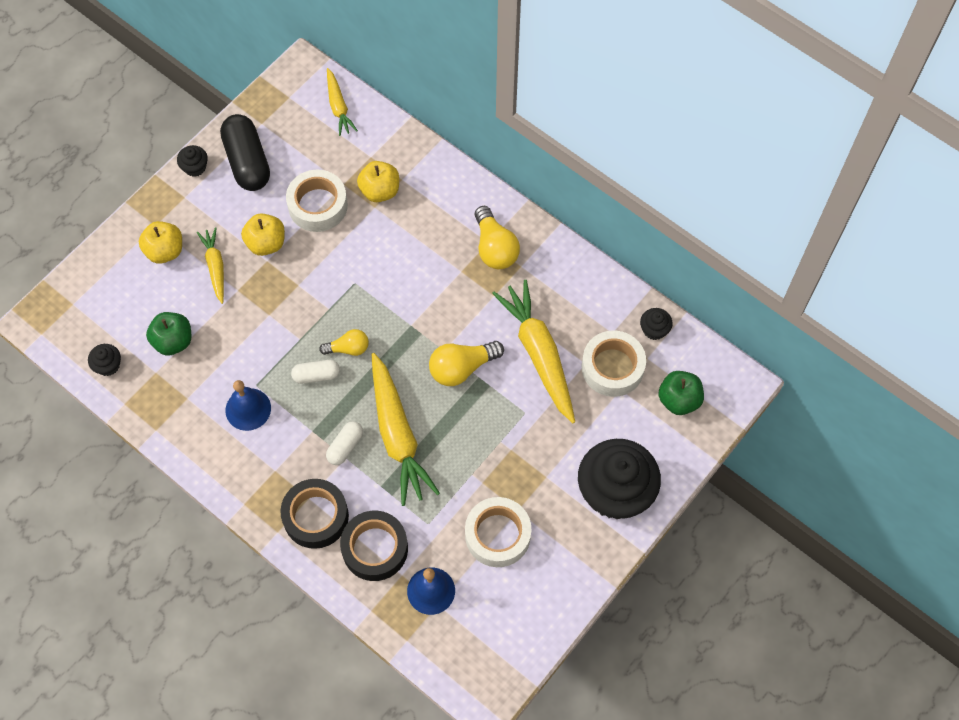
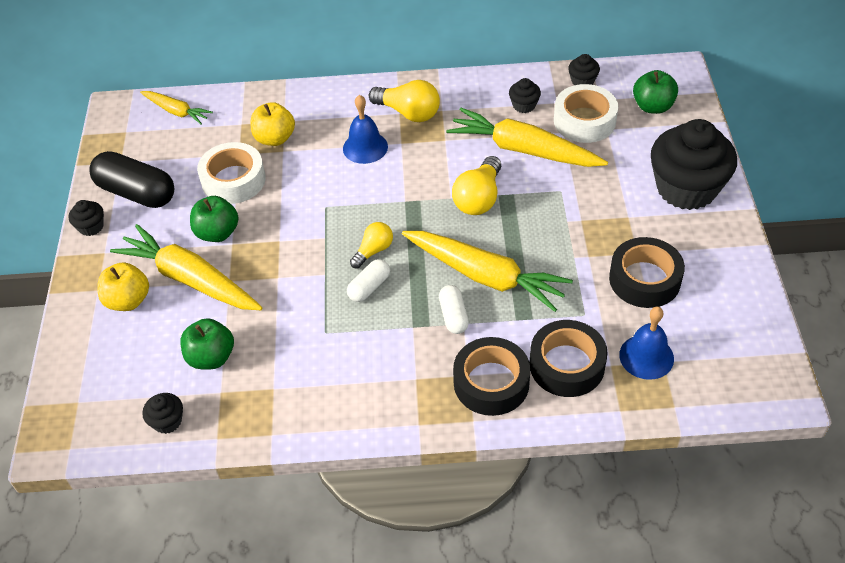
camera: 40 degrees left, 15 degrees down
(215, 267) = (190, 279): yellow carrot -> yellow carrot, size x1.83
(248, 409) = (338, 354): blue bell -> blue bell (365, 147)
(266, 243) = (217, 233): yellow apple -> green apple
(497, 535) = (644, 279): white tape -> black tape
(584, 314) = (524, 105): none -> black cupcake

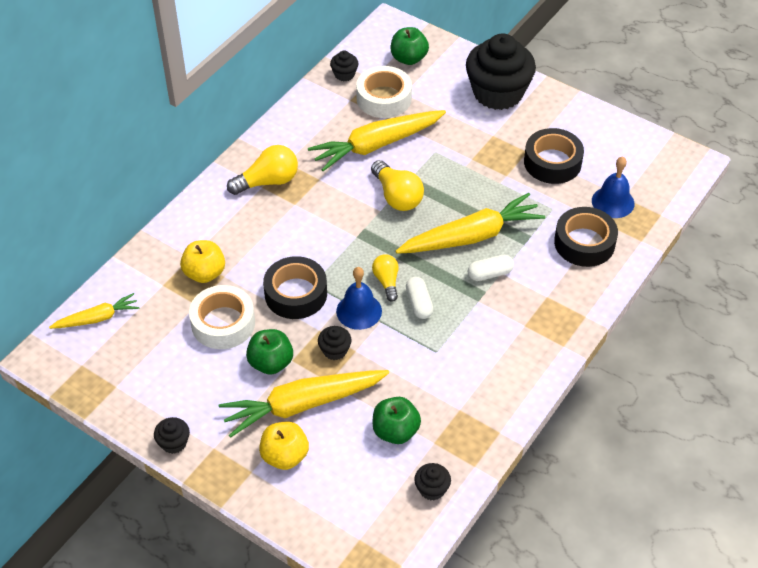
camera: 55 degrees left, 0 degrees up
(136, 192) = (167, 393): black capsule -> none
(365, 147) = (276, 226): blue bell -> blue bell (359, 311)
(453, 316) = (490, 274): white capsule -> white capsule turned 45 degrees counterclockwise
(491, 383) = (564, 288): black tape -> black tape (296, 294)
(524, 105) = (333, 118): black cupcake -> black cupcake (335, 350)

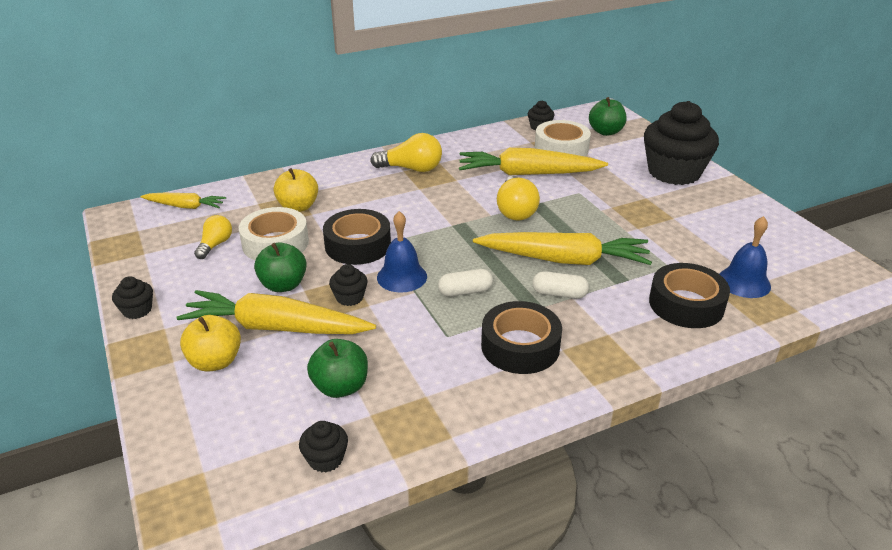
camera: 30 degrees right, 15 degrees down
(387, 281) = (449, 265): yellow light bulb -> yellow light bulb (215, 245)
(419, 303) = (465, 292): white capsule -> white capsule turned 60 degrees clockwise
(552, 162) = (695, 233): black tape -> black tape (520, 346)

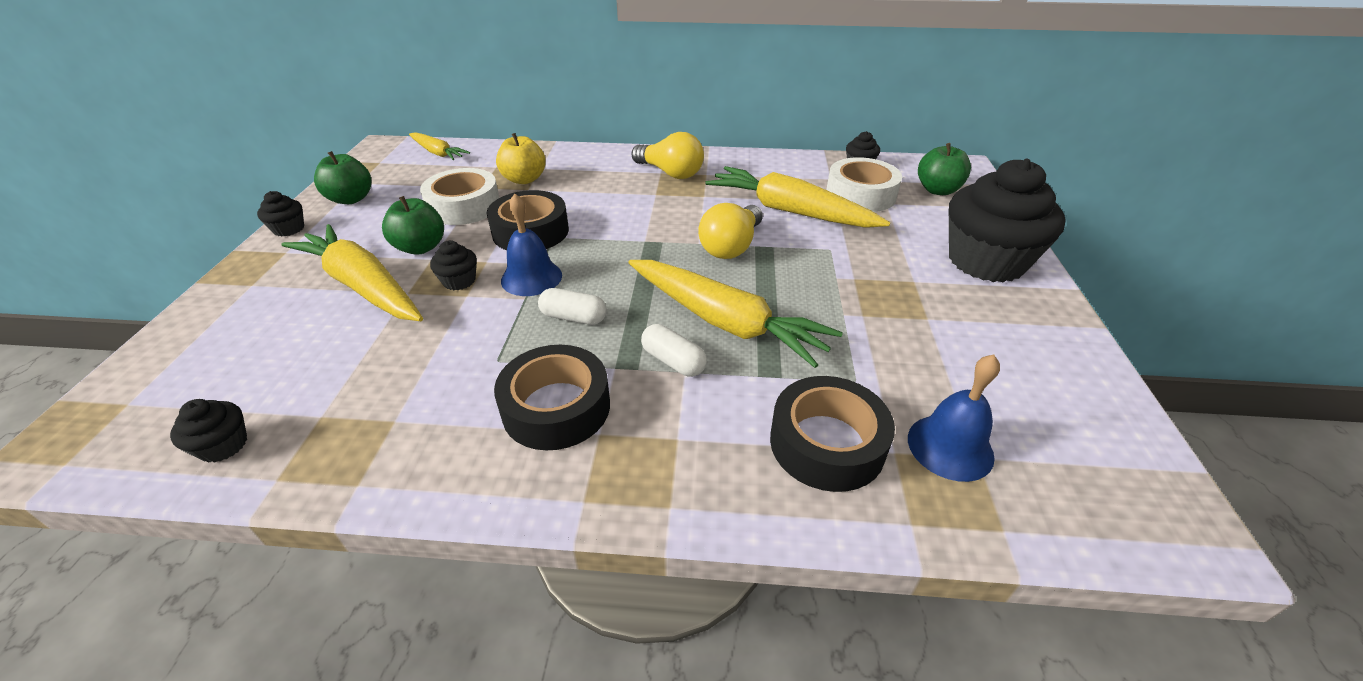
camera: 30 degrees right, 5 degrees up
(215, 245) = (416, 192): yellow light bulb -> none
(215, 362) = (277, 299): yellow apple -> none
(340, 387) = (335, 372): green apple -> green apple (351, 199)

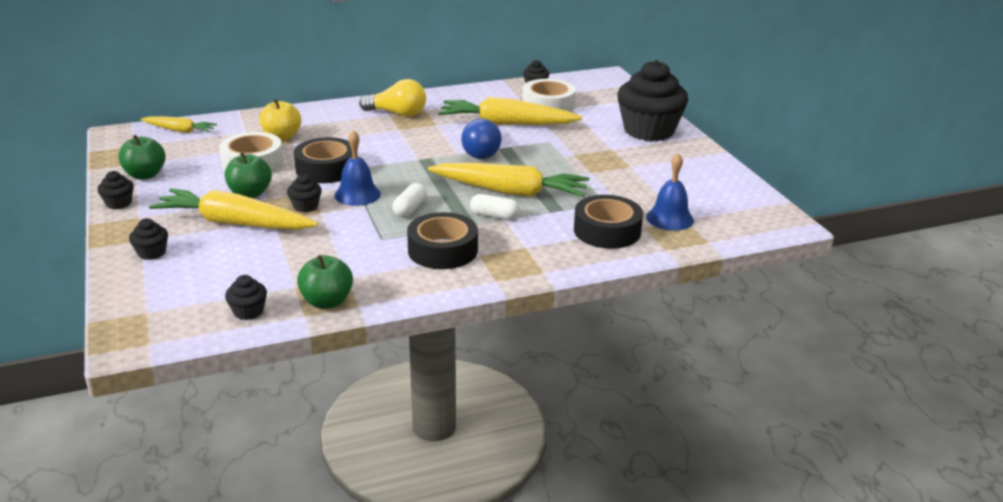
camera: 25 degrees left, 10 degrees down
(239, 307) = (152, 253): none -> black cupcake
(573, 317) = (410, 209): white capsule -> white capsule turned 60 degrees counterclockwise
(731, 246) = (482, 151): yellow light bulb -> blue light bulb
(938, 190) = (598, 94): green apple -> green apple (327, 302)

